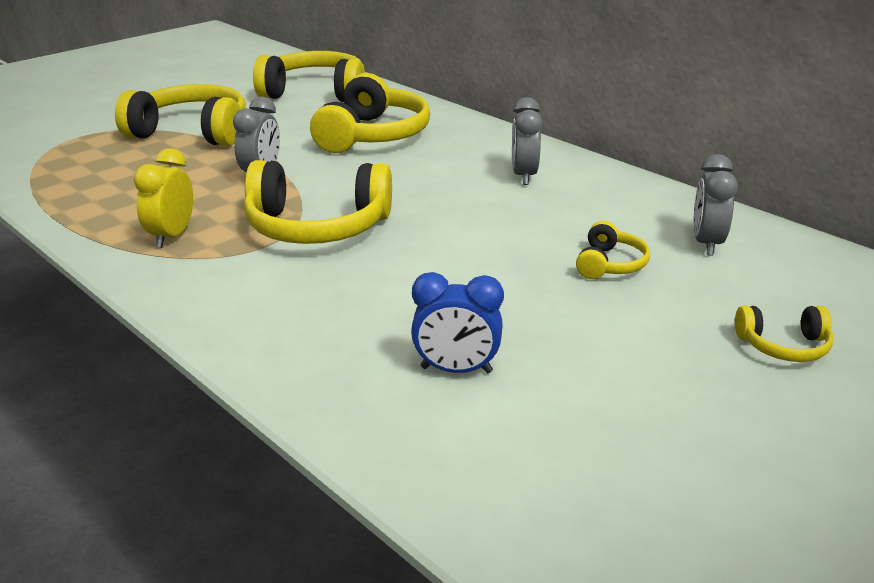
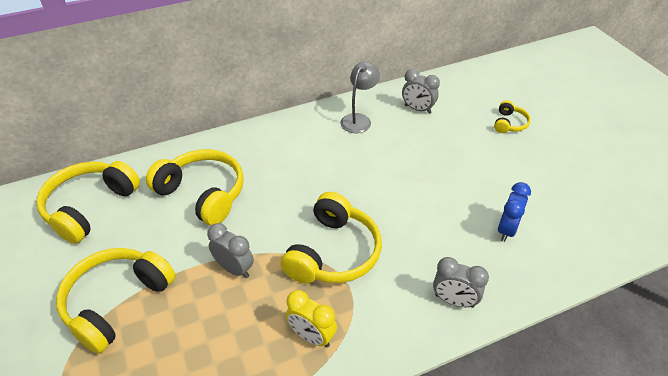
camera: 70 degrees left, 15 degrees up
(524, 176) = (310, 143): grey clock -> grey clock (454, 301)
(609, 264) = (426, 147): yellow headphones -> none
(618, 200) = (358, 119): none -> grey lamp

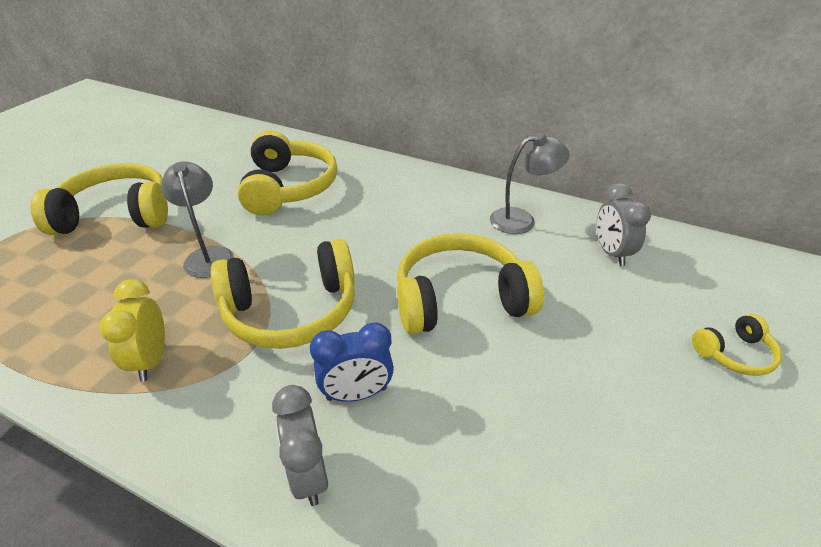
camera: 50 degrees right, 5 degrees down
(90, 207) = (215, 147): yellow headphones -> yellow headphones (460, 299)
(234, 269) = (208, 255): grey clock -> grey lamp
(507, 230) = (511, 469): blue clock -> blue clock (356, 394)

